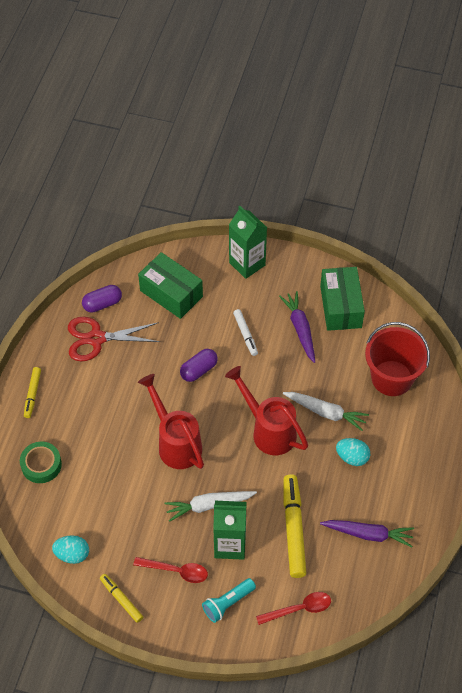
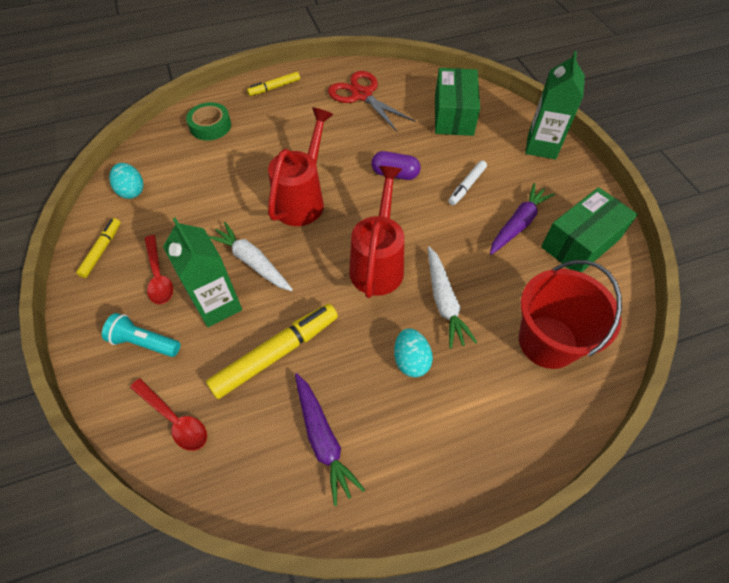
camera: 55 degrees right, 0 degrees up
(102, 304) = (398, 81): purple capsule -> none

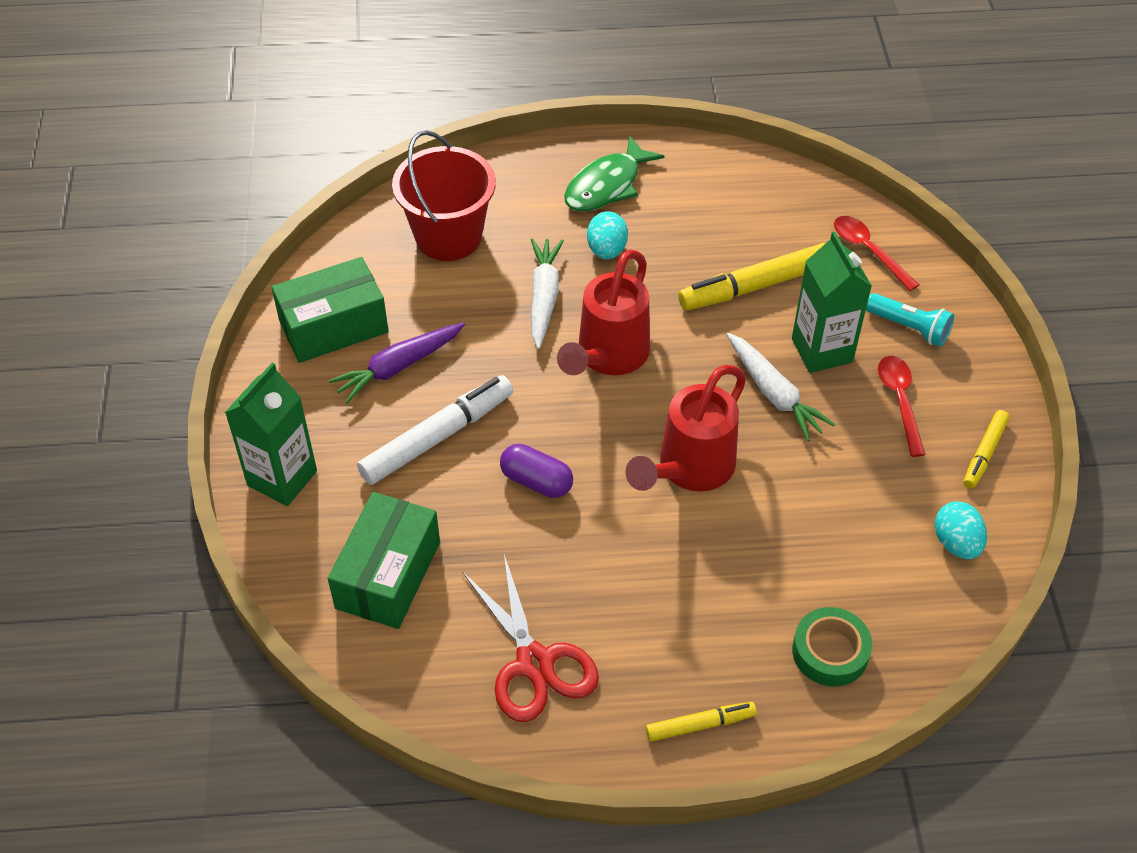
camera: 165 degrees left, 5 degrees down
(323, 439) = (718, 207): purple carrot -> none
(437, 439) = (607, 185): none -> green fish
(466, 186) = (437, 437): white marker -> white marker, size x1.80

